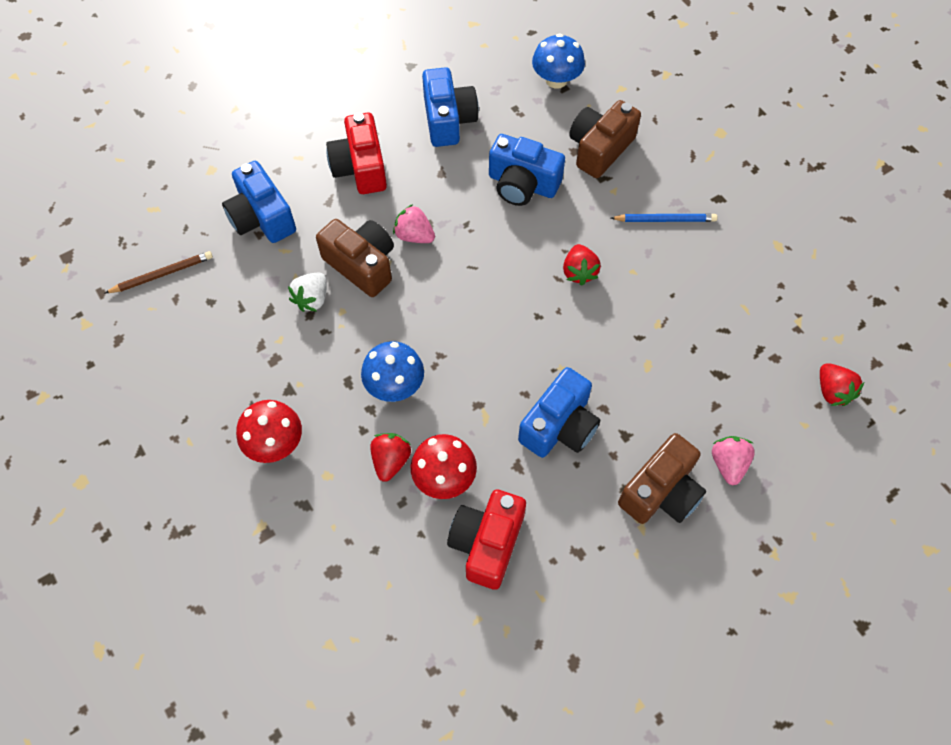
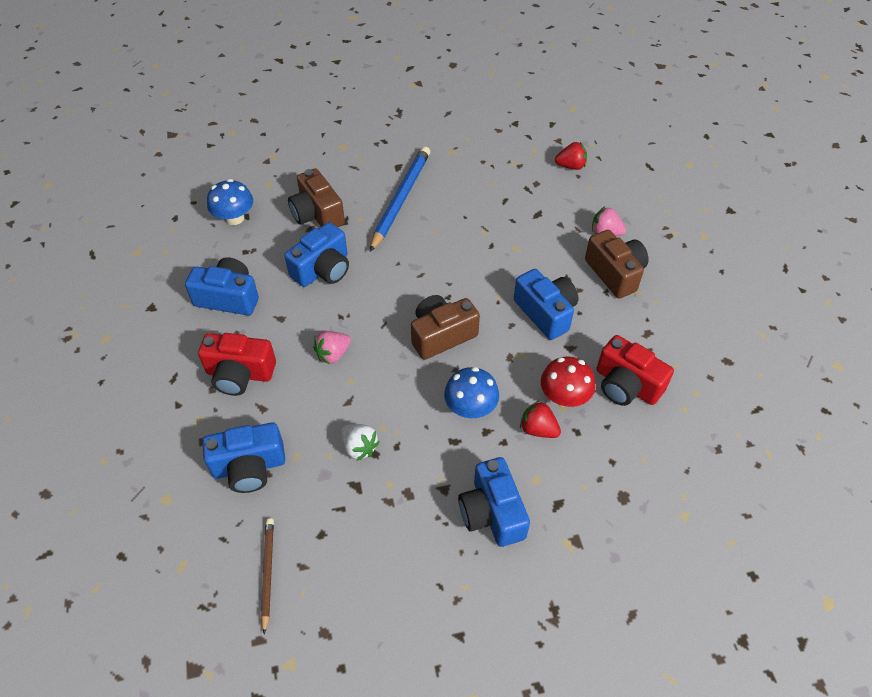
camera: 70 degrees left, 10 degrees down
(275, 443) = (492, 513): red mushroom -> blue camera
(362, 265) = (343, 400): brown camera -> brown camera (441, 335)
(579, 272) = (421, 261): red strawberry -> none
(665, 220) = (401, 199): blue pencil -> blue pencil, size x1.83

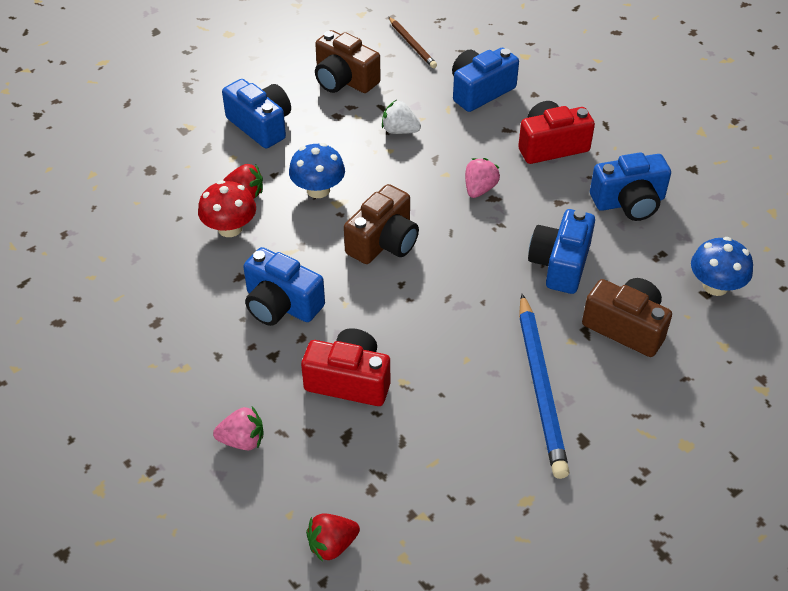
camera: 155 degrees right, 5 degrees down
(615, 273) = (213, 383): brown camera -> brown camera (344, 80)
(626, 385) = (168, 260): red camera -> red camera (349, 381)

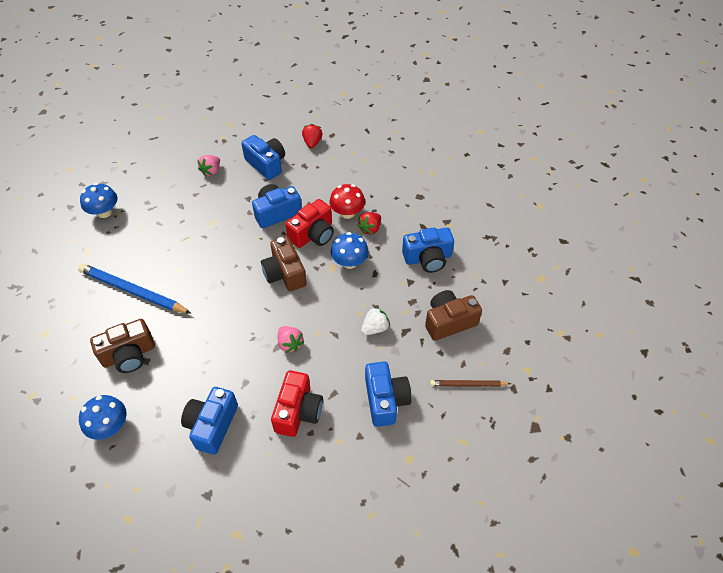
camera: 120 degrees right, 5 degrees up
(332, 545) = (136, 179): red strawberry -> red strawberry (312, 143)
(349, 381) = (208, 219): red camera -> red camera (313, 234)
(435, 538) = (104, 212): none -> blue mushroom
(560, 264) = (198, 350): blue camera -> blue camera (266, 164)

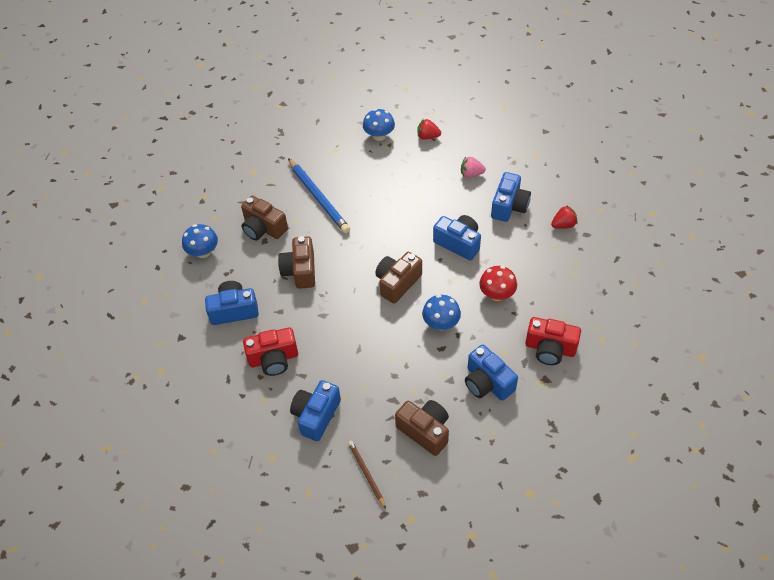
camera: 65 degrees right, 0 degrees up
(133, 291) = (318, 197): blue pencil -> blue pencil turned 150 degrees clockwise
(210, 344) = (300, 271): none -> brown camera
(290, 344) = (331, 322): pink strawberry -> none
(313, 234) = (453, 281): red camera -> red camera (550, 349)
(370, 229) = (490, 321): red strawberry -> red strawberry (428, 137)
(375, 328) = (382, 375): white strawberry -> none
(385, 400) = (316, 415): blue camera -> blue camera turned 150 degrees clockwise

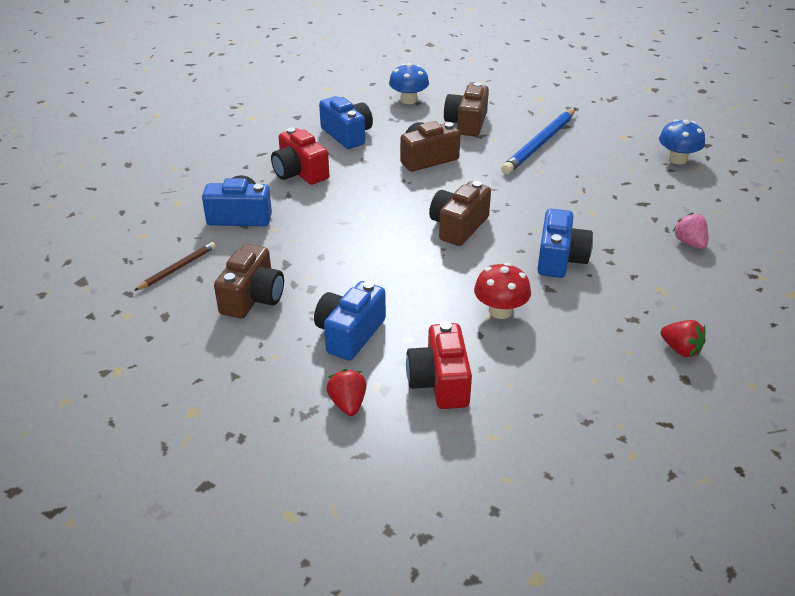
camera: 65 degrees right, 15 degrees down
(397, 283) = (458, 226): brown camera -> brown camera turned 75 degrees counterclockwise
(428, 137) = (717, 194): red strawberry -> red strawberry (348, 404)
(441, 323) = (420, 274): blue mushroom -> none
(509, 206) = (665, 289): blue camera -> none

